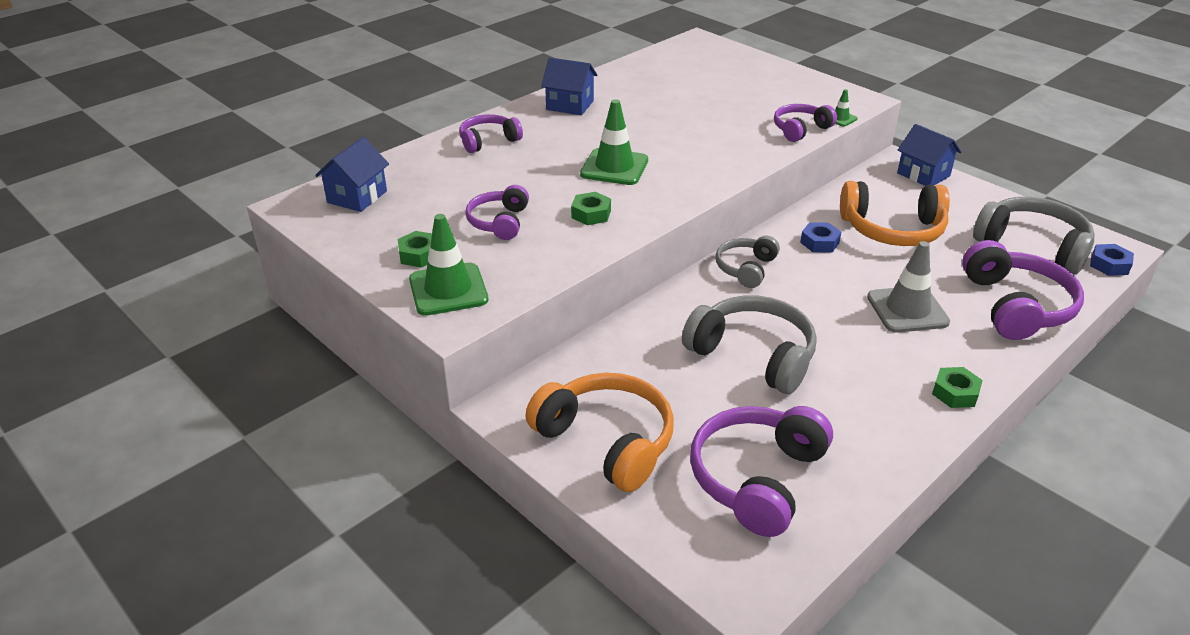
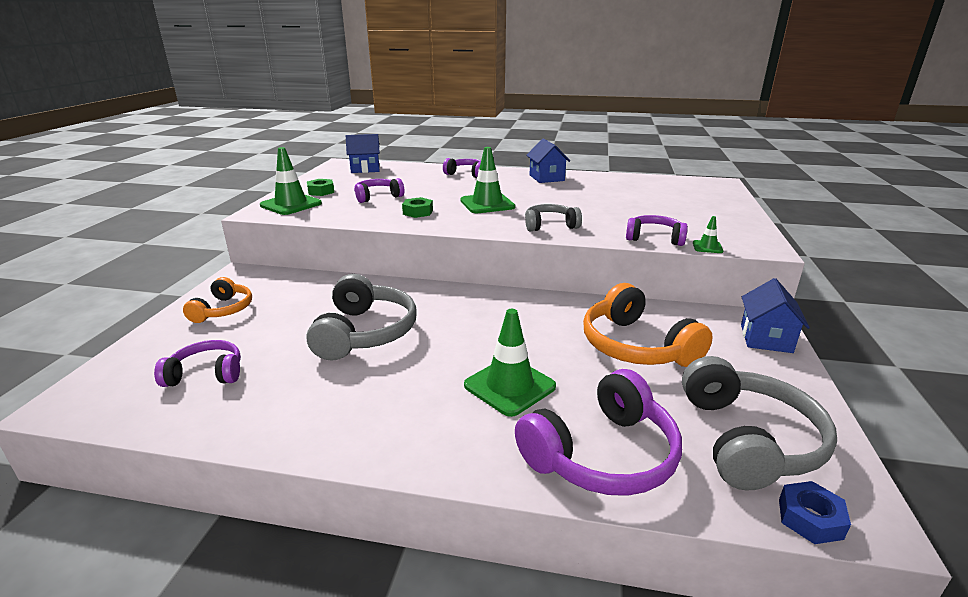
camera: 55 degrees right, 10 degrees down
(606, 441) = (223, 310): orange headphones -> orange headphones, size x0.59
(746, 268) = (479, 300): grey headphones -> grey headphones (550, 226)
(757, 478) = (206, 374): purple headphones -> purple headphones, size x0.59
(819, 242) = (560, 319): blue nut -> none
(907, 310) = (509, 386): grey traffic cone -> green traffic cone
(955, 393) = (396, 447): green nut -> none

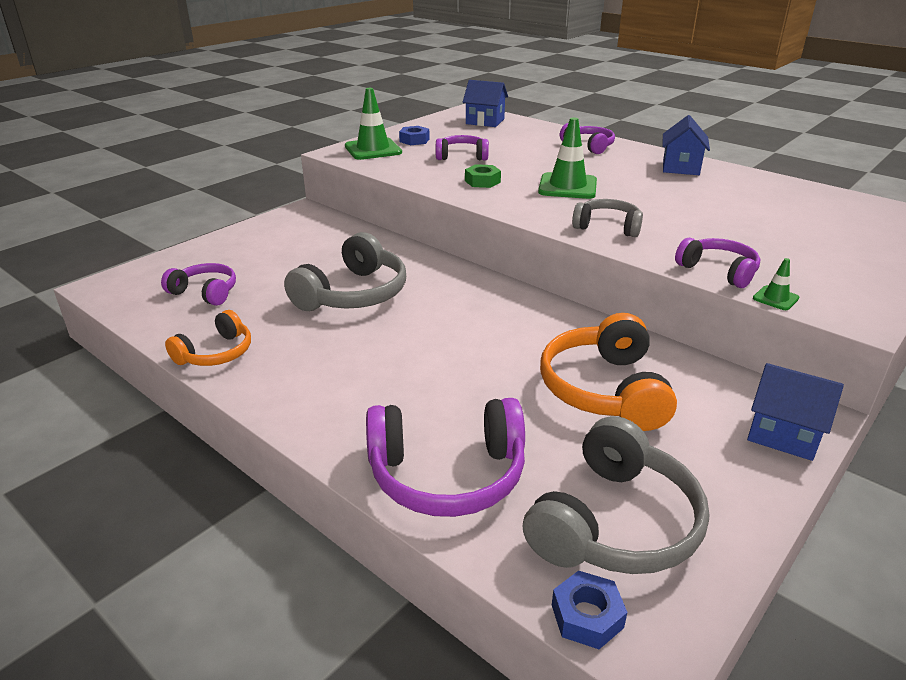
camera: 30 degrees right, 5 degrees up
(223, 310) = (262, 241): orange headphones -> orange headphones (216, 353)
(321, 191) = (414, 140): green nut -> blue nut
(509, 386) = (430, 384): green traffic cone -> none
(766, 338) = (783, 434): blue house -> blue house turned 75 degrees clockwise

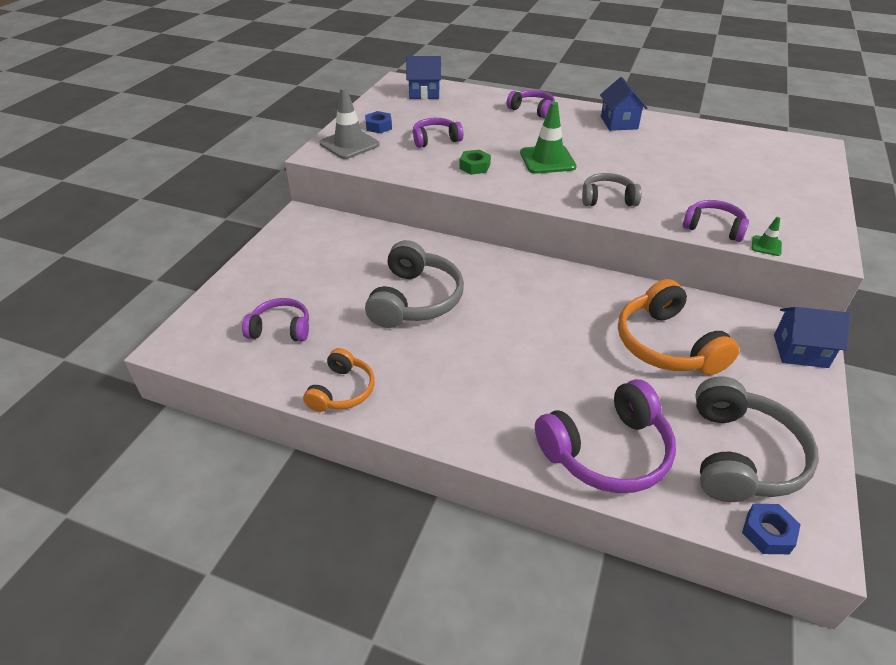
camera: 20 degrees left, 10 degrees up
(373, 149) = (349, 144): green traffic cone -> grey traffic cone

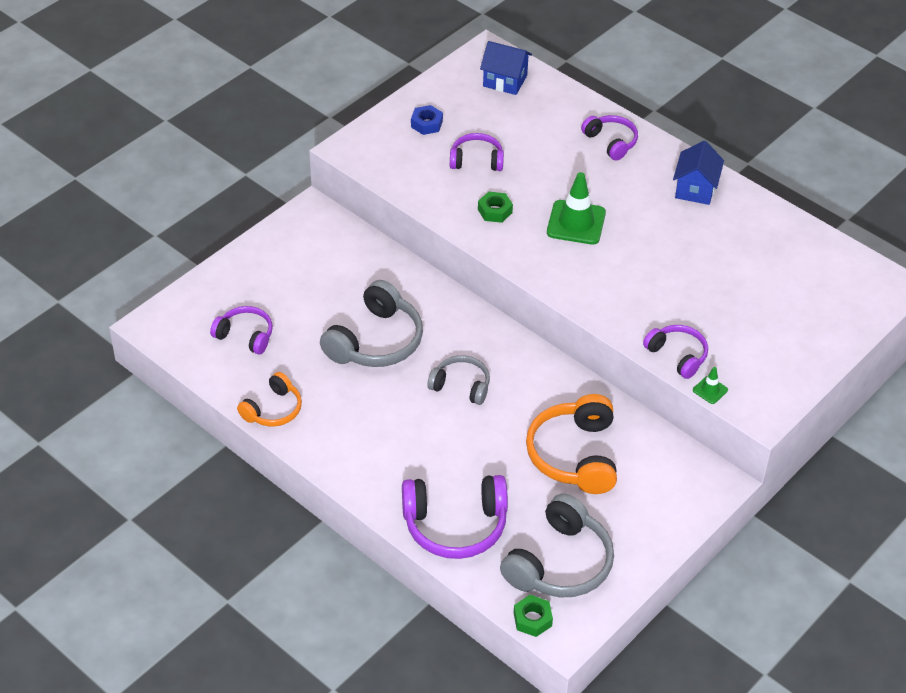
camera: 20 degrees right, 5 degrees up
(349, 144) = (384, 143): grey traffic cone -> none
(607, 199) = (600, 291): grey headphones -> grey headphones (461, 386)
(768, 533) = (532, 619): blue nut -> green nut
(800, 351) = (692, 499): blue house -> none

